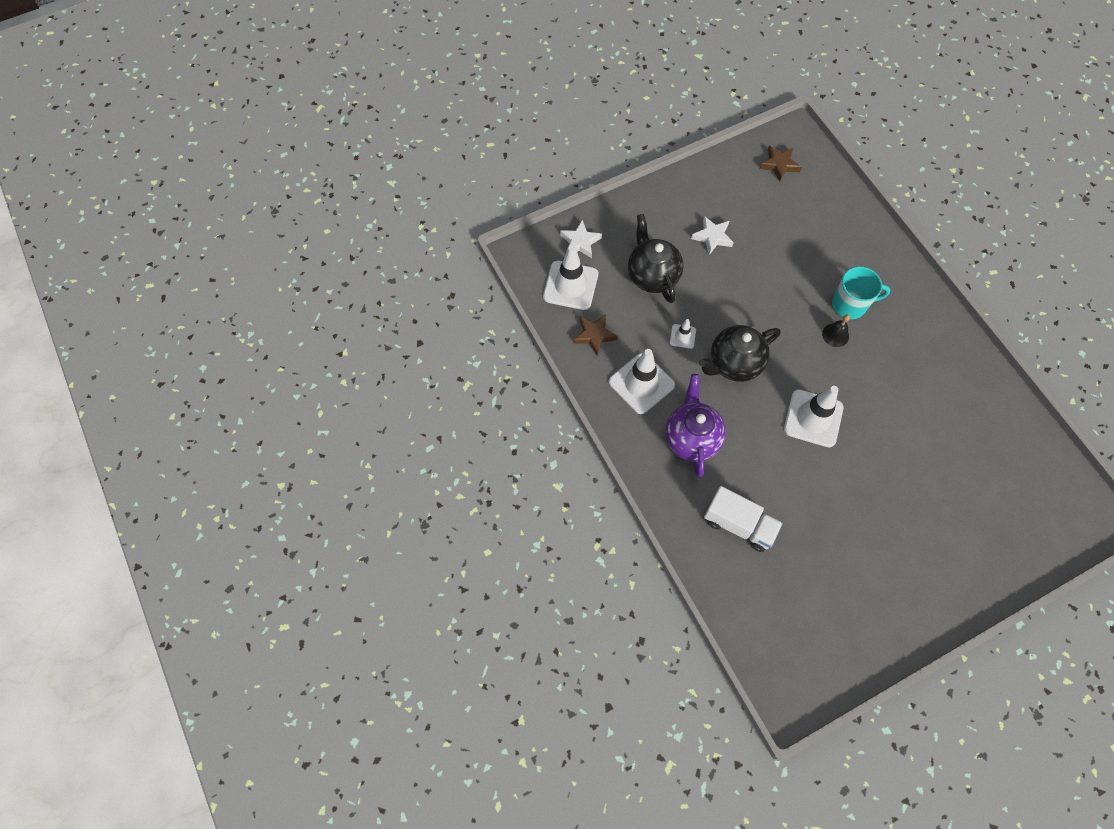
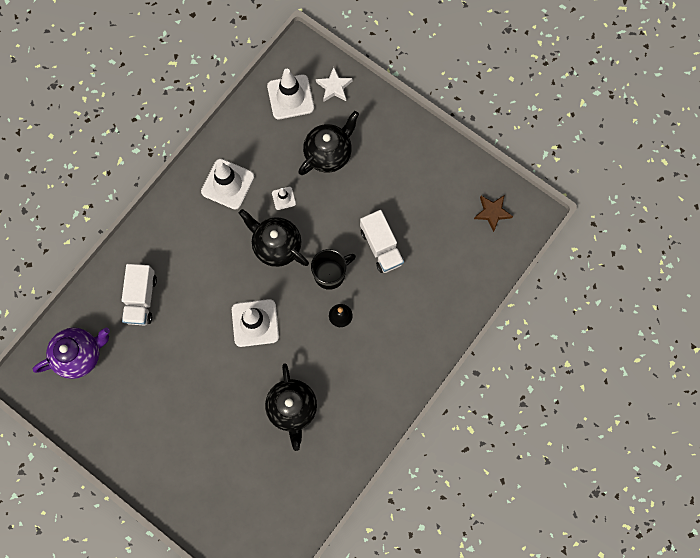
camera: 65 degrees right, 10 degrees up
(594, 335) = (254, 133): brown star -> none
(691, 438) = (197, 238): purple teapot -> purple teapot (80, 355)
(712, 237) = (389, 185): white star -> none
(775, 270) = (381, 246): none -> white truck
(786, 326) = (330, 274): none -> black mug
(850, 305) = (375, 318): turquoise mug -> none
(922, 419) = (292, 408): none -> black teapot

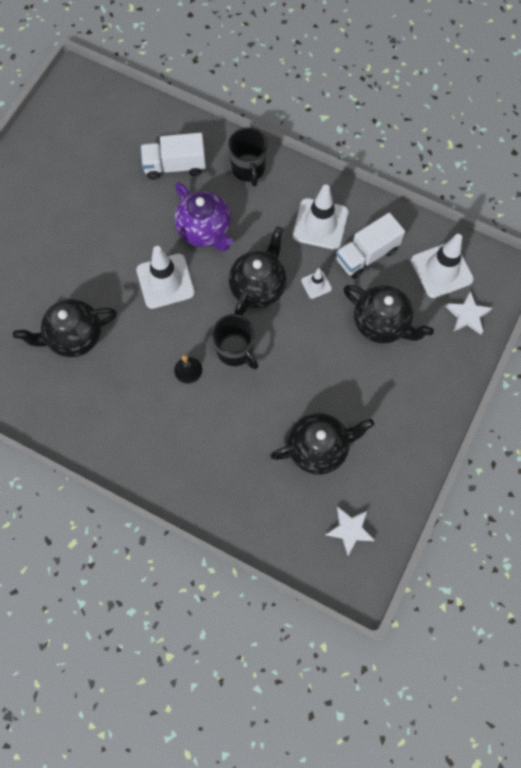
camera: 80 degrees right, 5 degrees down
(80, 355) = (107, 123): purple teapot -> purple teapot (205, 231)
(160, 234) = (248, 169): none -> black mug
(381, 246) = (279, 402): white truck -> white truck (366, 255)
(424, 223) = (318, 448): none -> black teapot
(492, 212) = (349, 530): brown star -> white star

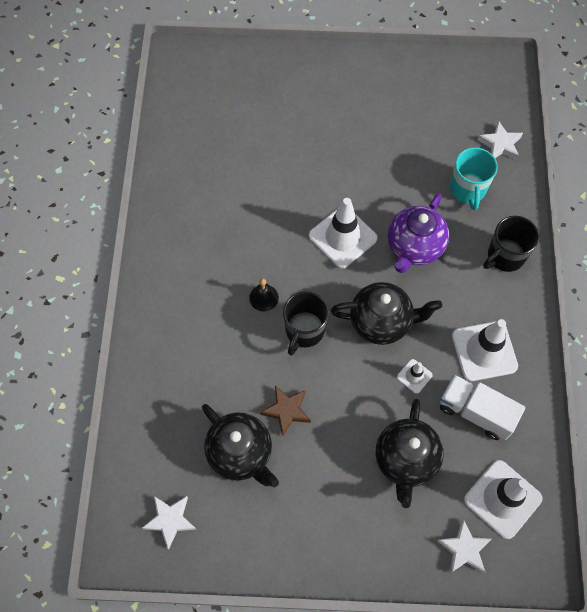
camera: 65 degrees right, 5 degrees down
(74, 337) = (248, 188): black teapot -> none
(147, 121) = (500, 145): none -> white star
(175, 166) = (467, 190): white truck -> turquoise mug
(298, 395) = (286, 410): none -> brown star

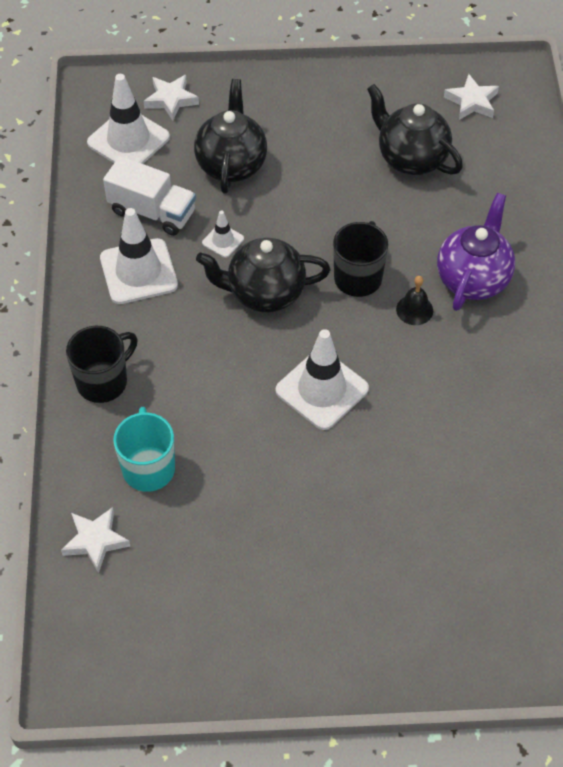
camera: 175 degrees right, 10 degrees down
(286, 410) = (367, 198): brown star -> none
(414, 247) = (225, 383): purple teapot -> purple teapot (473, 279)

